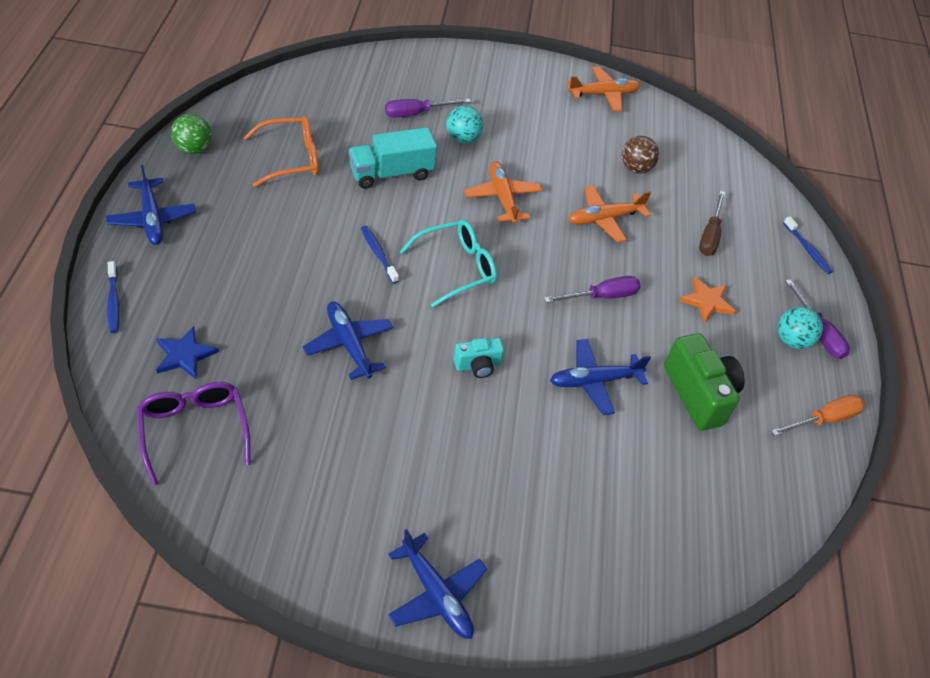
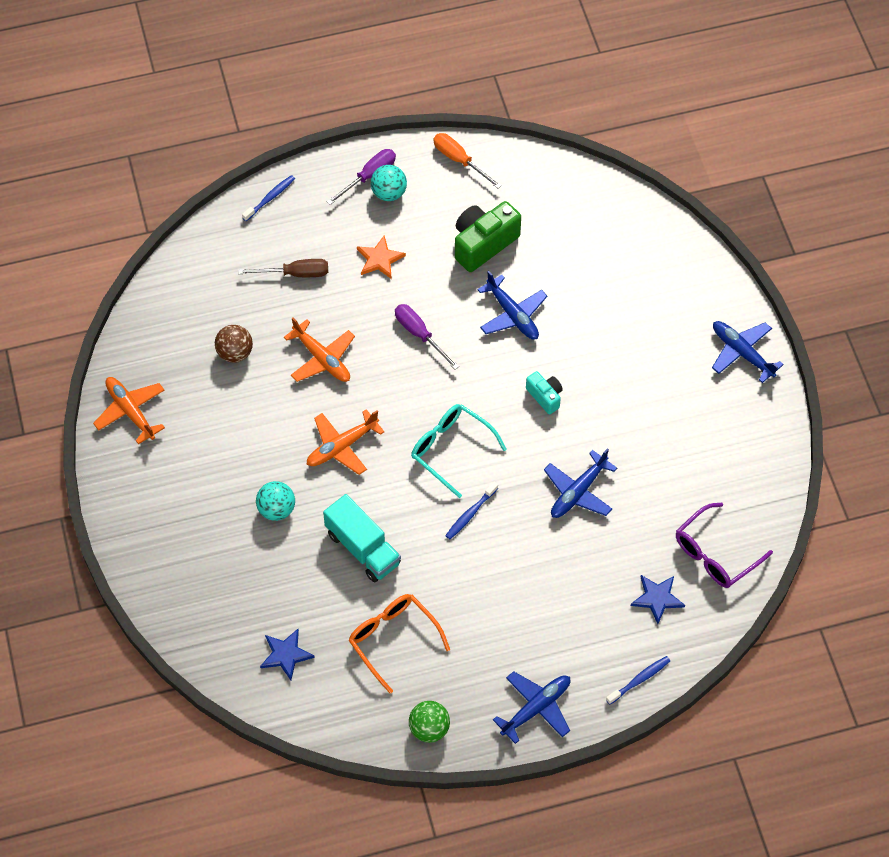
camera: 105 degrees left, 10 degrees up
(326, 98) = (286, 655): none -> blue star
(416, 113) = (261, 564): purple screwdriver -> none
(436, 594) = (742, 353): blue plane -> blue plane turned 75 degrees counterclockwise

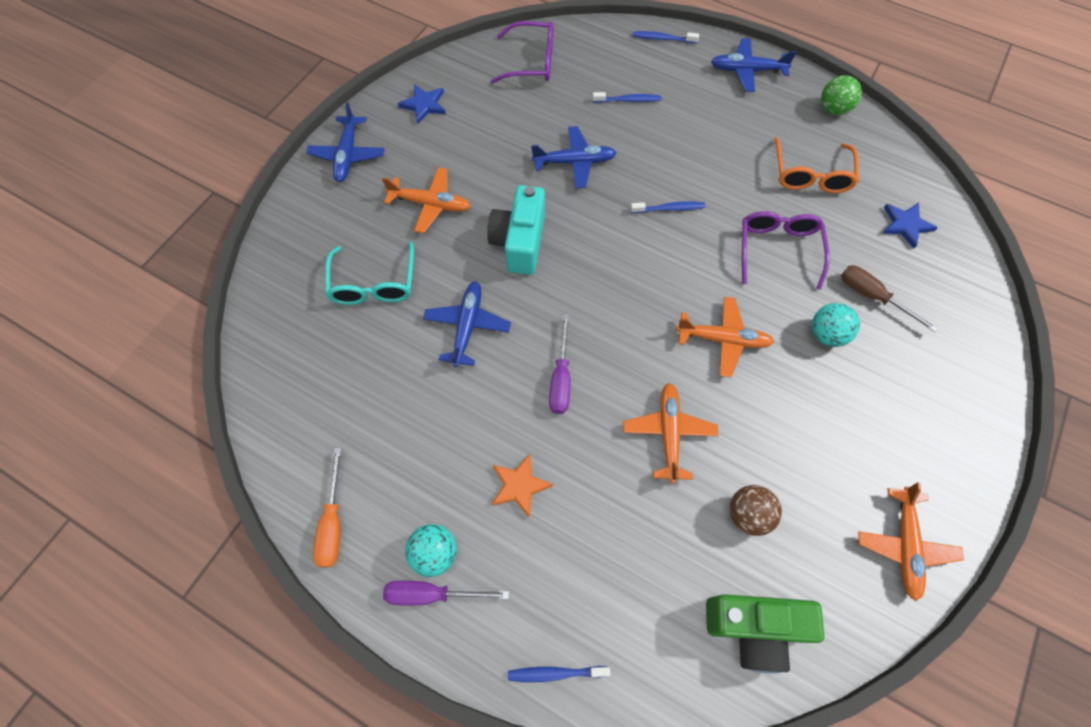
camera: 135 degrees left, 5 degrees up
(295, 273) = (613, 548): brown screwdriver -> brown screwdriver (872, 296)
(363, 548) = (778, 249): turquoise truck -> purple glasses
(451, 449) = (635, 264): turquoise glasses -> turquoise glasses (374, 284)
(483, 244) = (415, 412): green camera -> green camera (754, 628)
(545, 396) = (519, 242): turquoise camera -> turquoise camera, size x1.82
(599, 586) = (628, 100): none -> blue toothbrush
(637, 369) = (430, 204): none -> orange plane
(657, 598) = (599, 67): blue star -> blue star (424, 105)

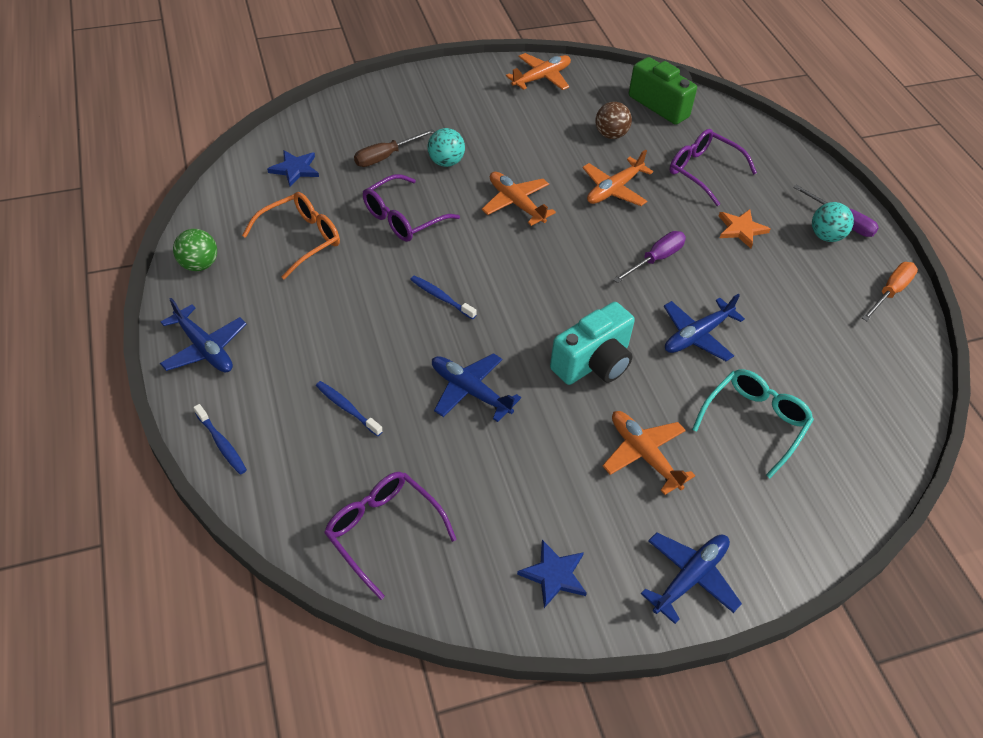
camera: 140 degrees left, 15 degrees down
(556, 673) = (789, 154): blue toothbrush -> none
(617, 543) = (703, 171): none -> purple glasses
(872, 296) = (385, 156): brown screwdriver -> brown screwdriver turned 60 degrees clockwise

